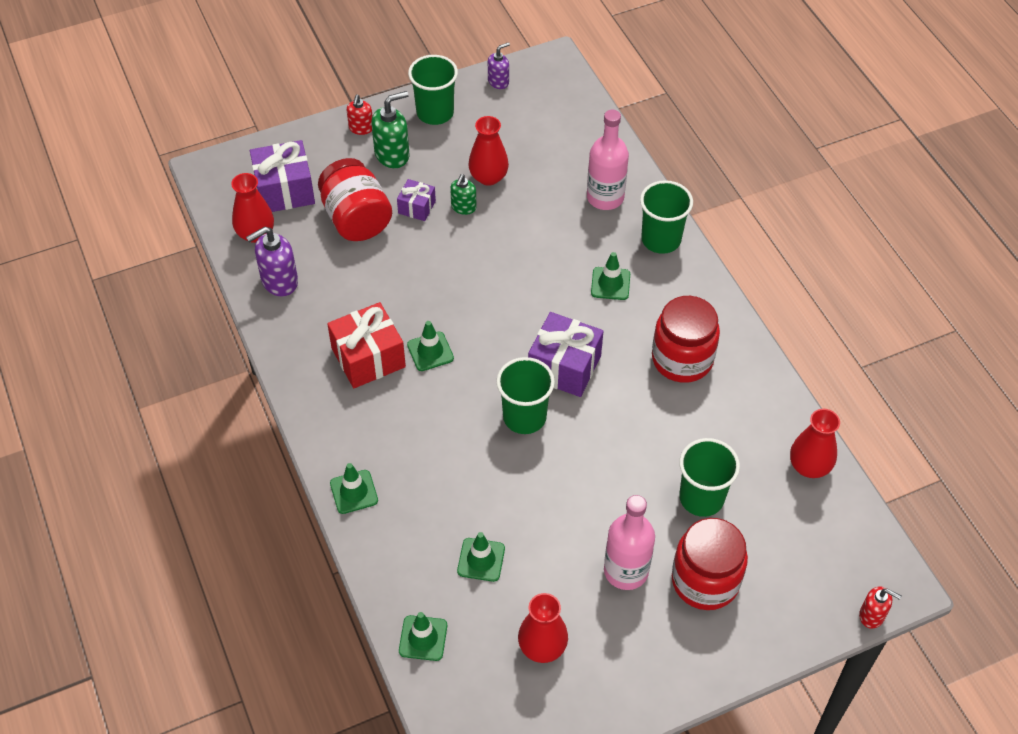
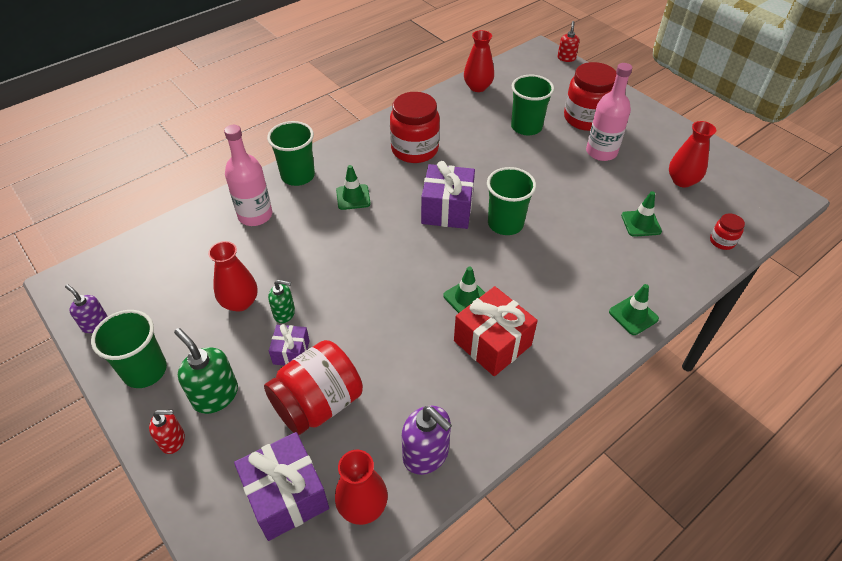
camera: 105 degrees left, 5 degrees down
(423, 638) = (722, 241): green traffic cone -> red jar

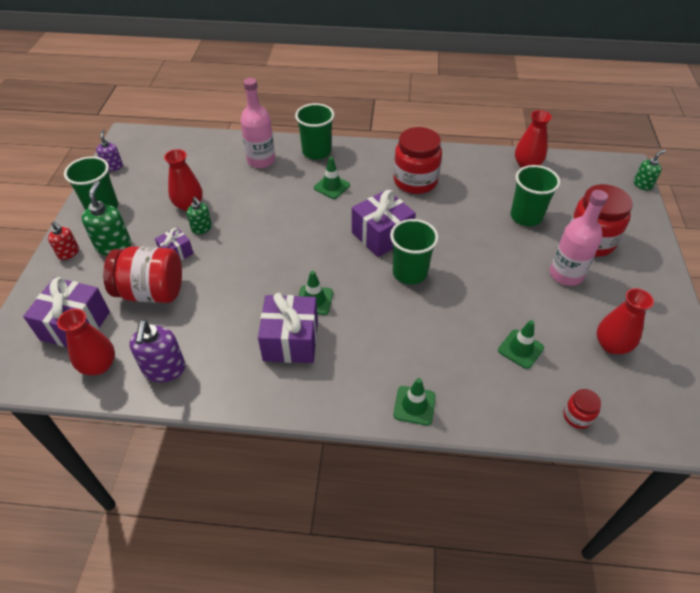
camera: 45 degrees right, 0 degrees up
(492, 343) = (290, 340): red gift -> purple gift
(566, 58) = (642, 184): red soap dispenser -> green soap dispenser

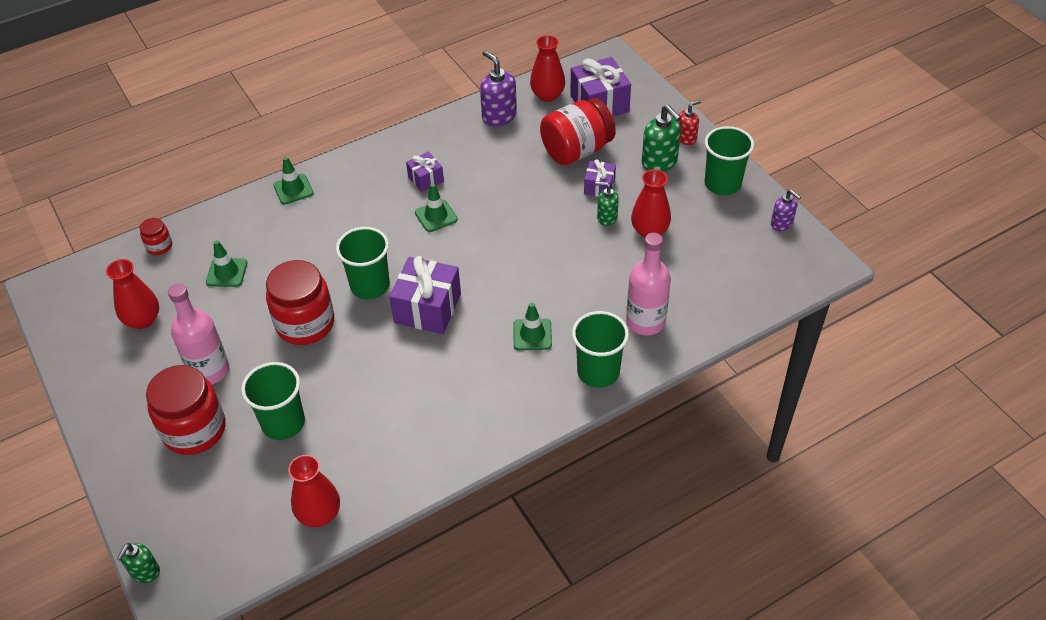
camera: 145 degrees right, 0 degrees up
(68, 253) = (686, 138): red soap dispenser -> red soap dispenser turned 150 degrees clockwise
(290, 340) = (426, 179): purple gift -> purple gift, size x0.55
(415, 181) = (445, 399): red jar -> red jar (305, 324)

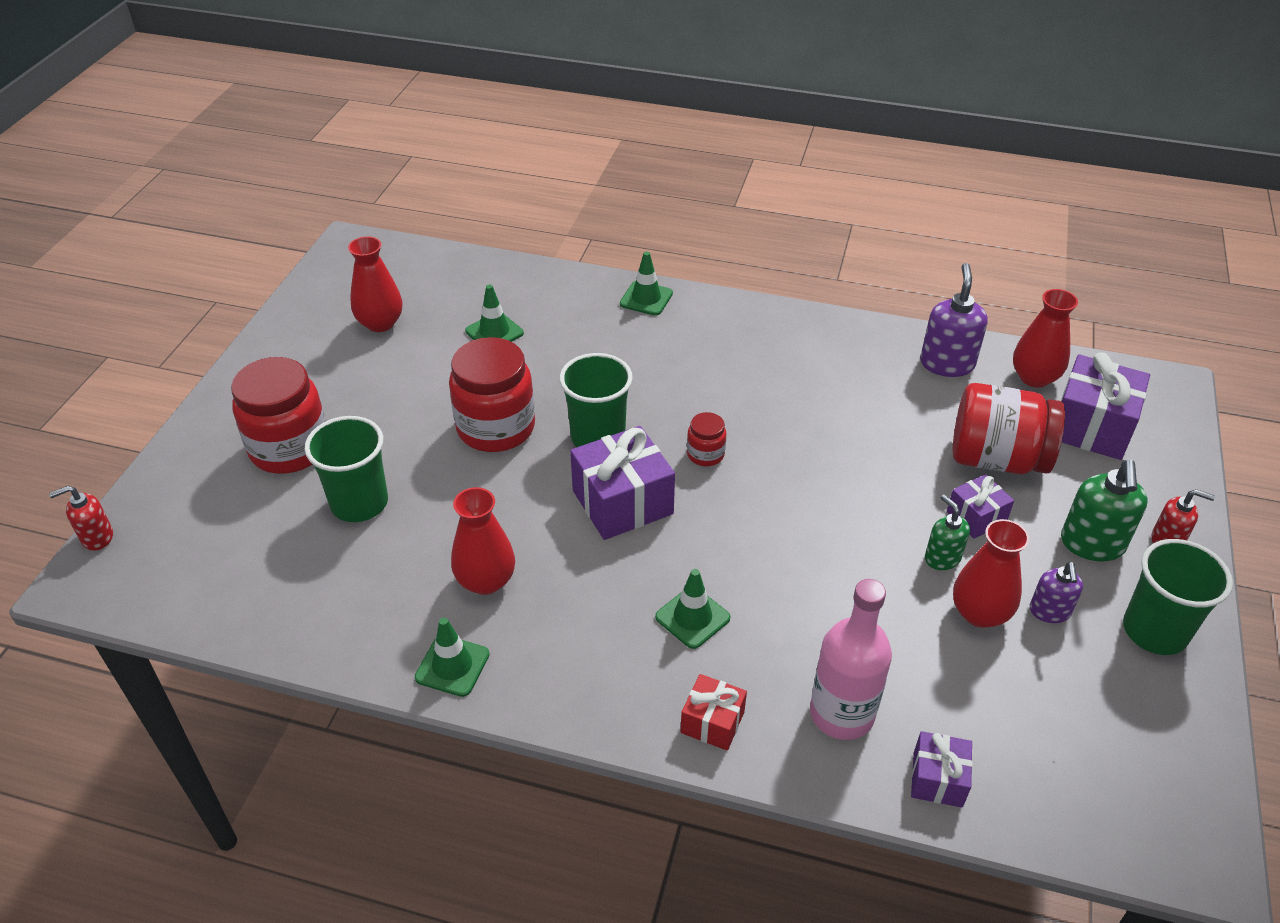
camera: 45 degrees right, 5 degrees down
(145, 572) = (97, 537): green soap dispenser -> red soap dispenser
(159, 246) = (473, 271): red jar -> red jar (705, 454)
(209, 370) = (369, 406): pink bottle -> none
(319, 514) = (273, 615): red vase -> red vase (486, 581)
(426, 179) = (785, 374): purple gift -> purple gift (937, 779)
(436, 216) = (749, 417): green traffic cone -> green traffic cone (452, 666)
(598, 372) = (712, 722): green cup -> red gift
(781, 224) = (1187, 746): purple soap dispenser -> purple soap dispenser (1049, 611)

